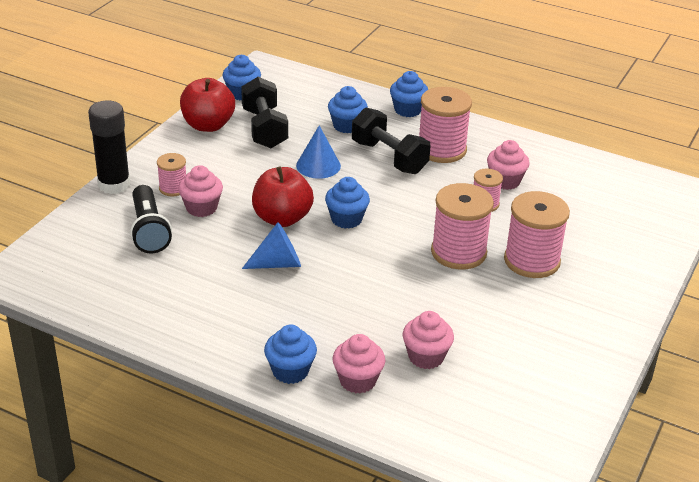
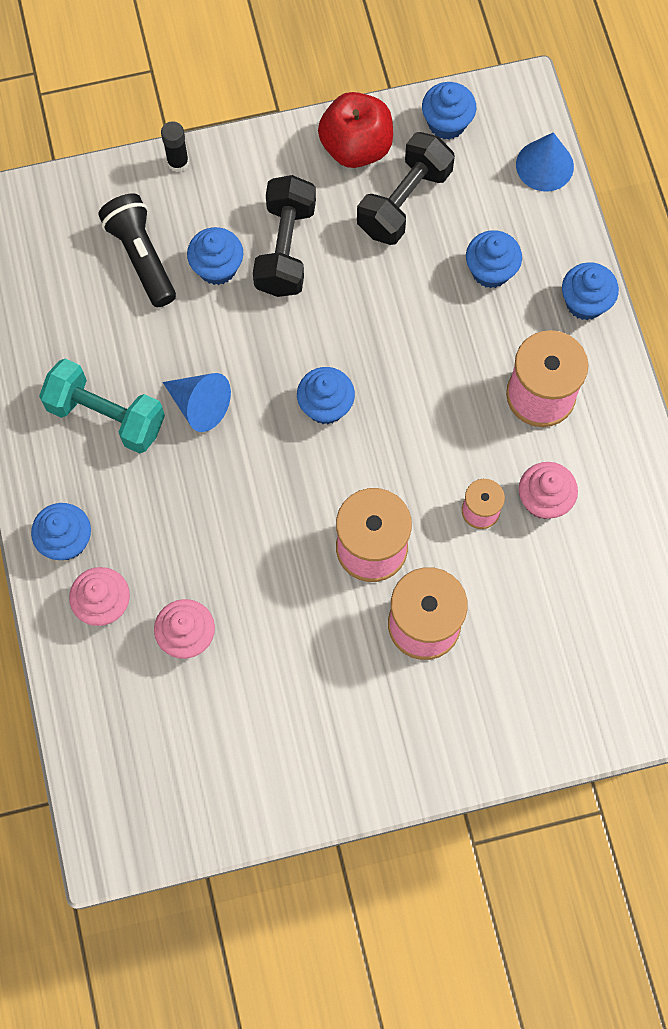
camera: 50 degrees right, 35 degrees up
(114, 184) = (178, 162): black glue stick -> black glue stick, size x0.53
(149, 230) = (141, 257): black flashlight -> black flashlight turned 120 degrees clockwise
(173, 188) = (222, 216): pink spool -> none
(201, 208) = (217, 268): pink cupcake -> blue cupcake
(229, 304) = (106, 416): none -> turquoise dumbbell
(282, 218) = (270, 349): red apple -> none
(318, 165) = (390, 306): blue cone -> blue cone (544, 165)
(389, 157) = (473, 357): black dumbbell -> black dumbbell (285, 249)

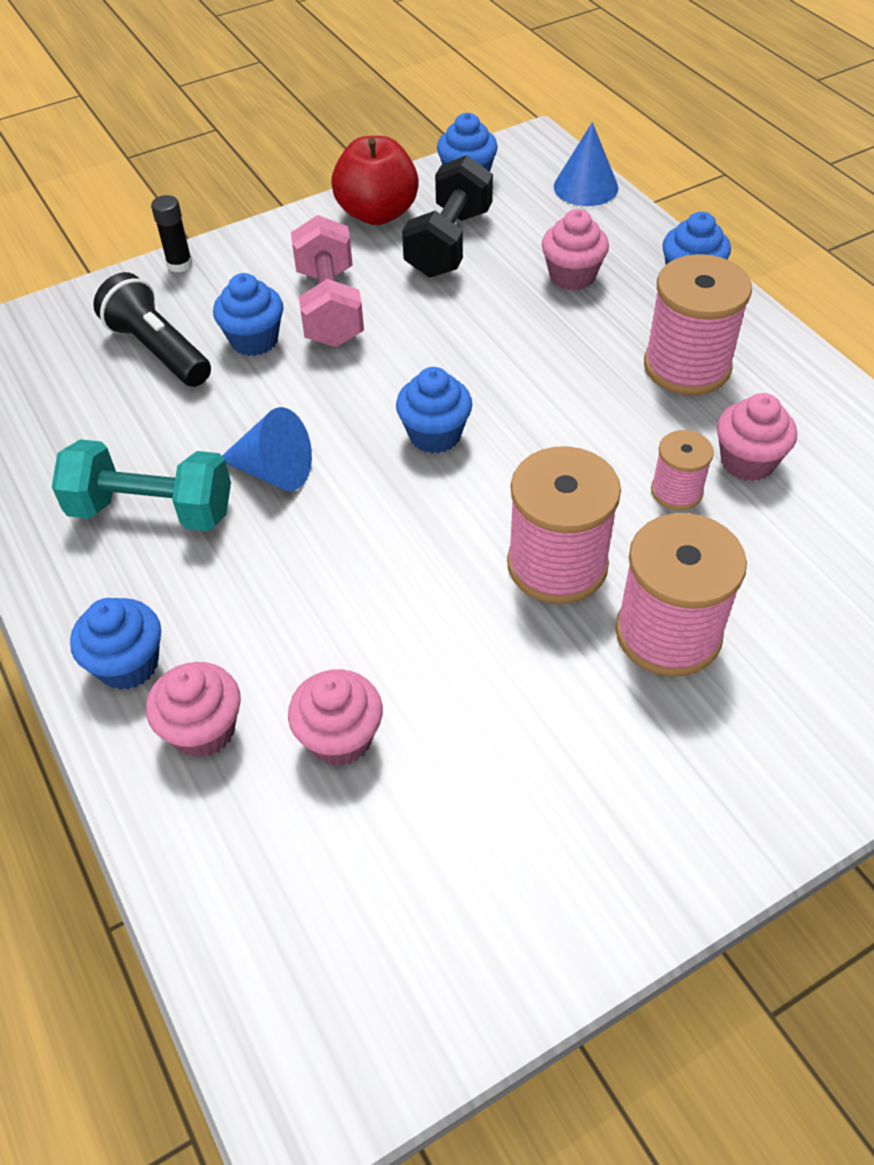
camera: 15 degrees left, 20 degrees down
(285, 249) = (330, 307): black dumbbell -> pink dumbbell
(490, 271) = (572, 276): blue cupcake -> pink cupcake

